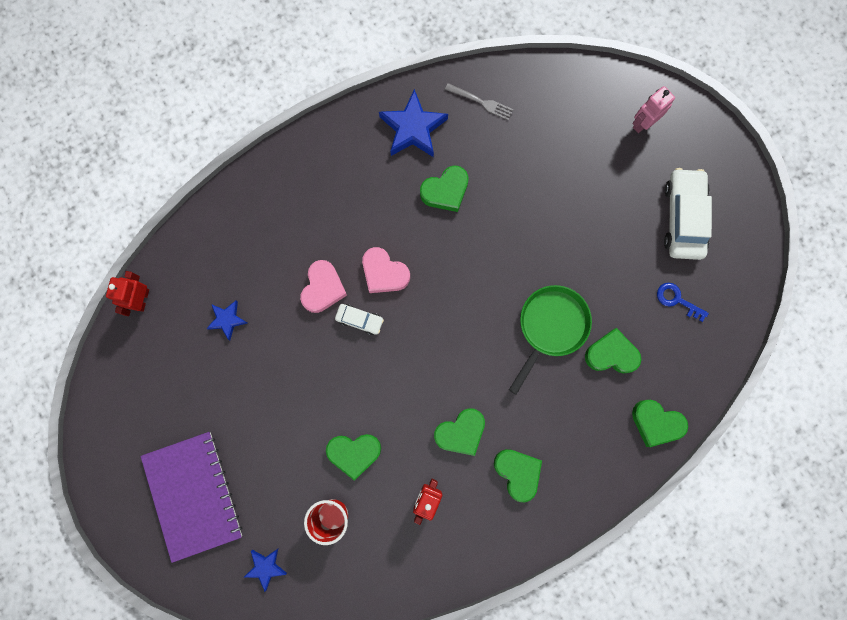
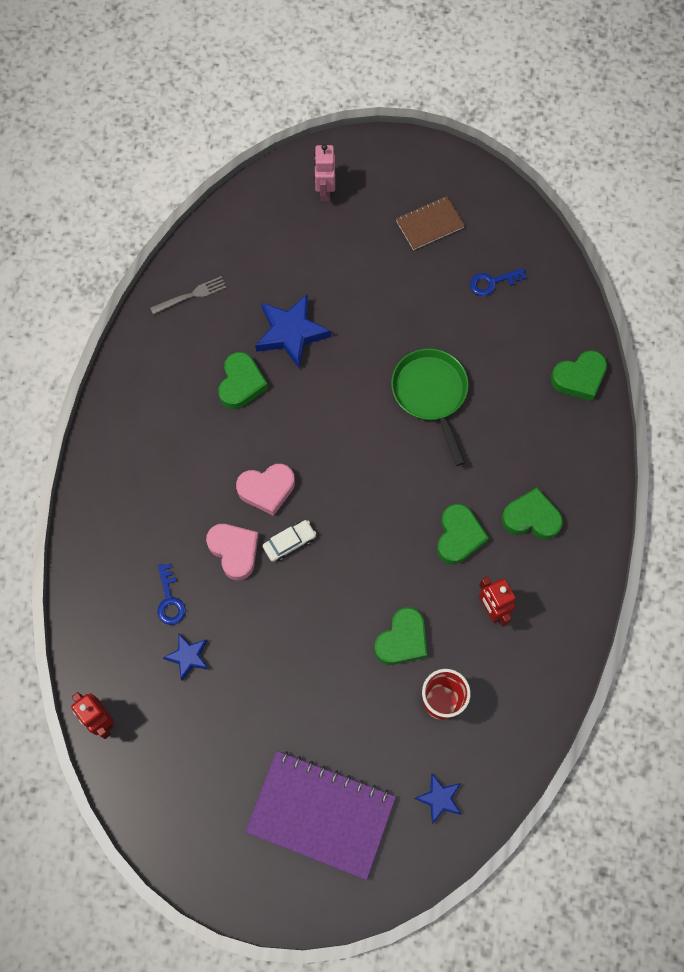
camera: 50 degrees left, 10 degrees down
(255, 275) = (170, 600): none -> blue key
(413, 128) = (163, 366): blue star -> blue star (291, 333)
(611, 354) = (494, 366): green heart -> none
(683, 218) = (429, 224): white car -> brown notebook

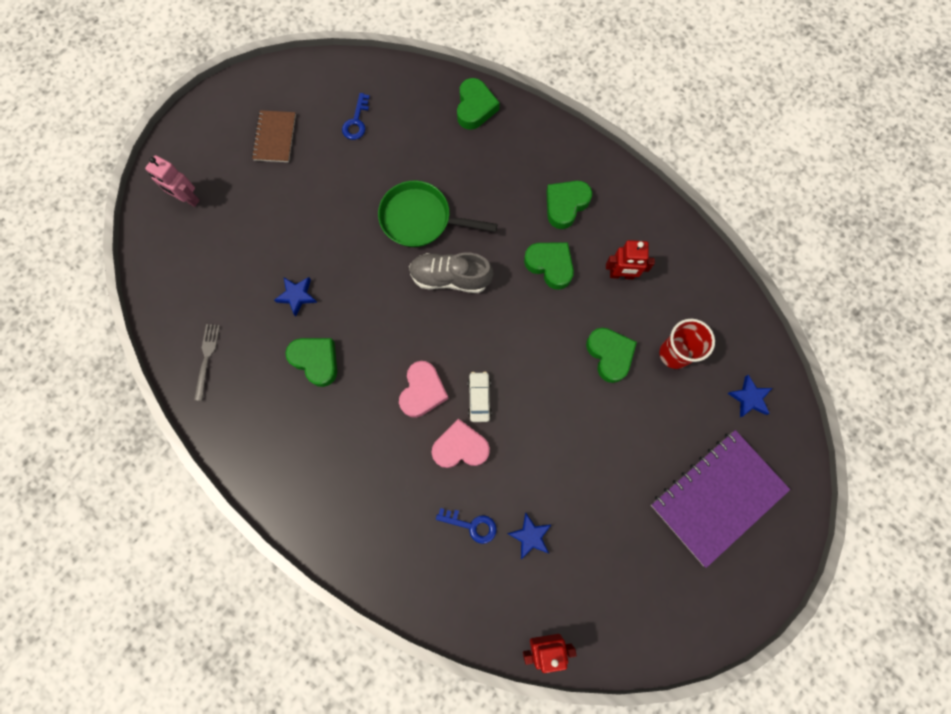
camera: 60 degrees left, 5 degrees up
(291, 333) = (297, 296): blue star -> blue star, size x0.56
(389, 453) = (450, 278): none -> grey shoe

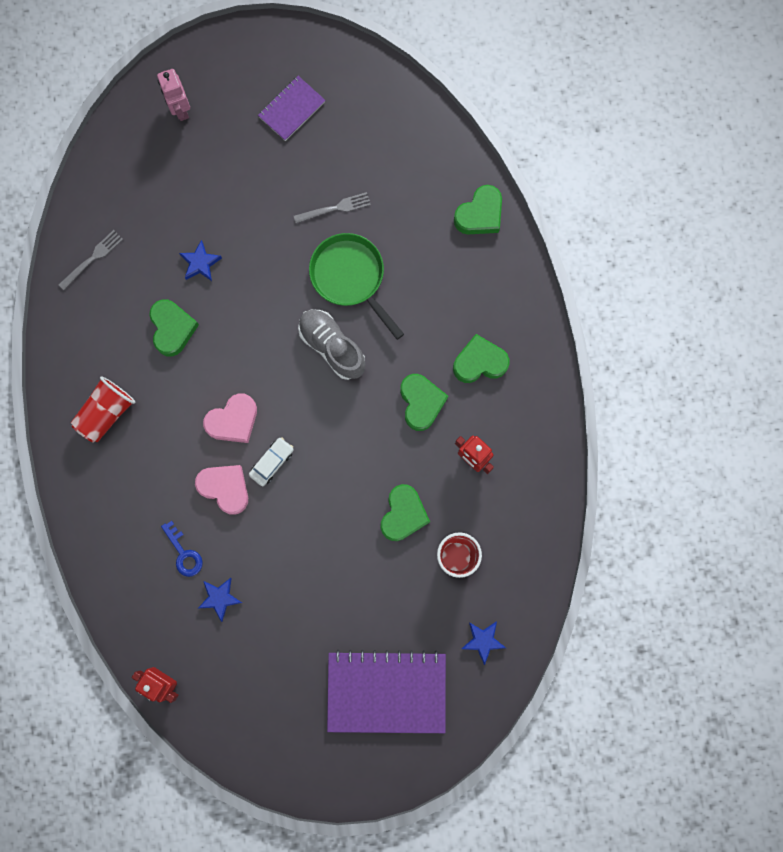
camera: 40 degrees right, 5 degrees up
(275, 137) = (291, 109): brown notebook -> purple notebook
(316, 467) = (106, 413): none -> red cup
(356, 121) = (370, 148): blue key -> none
(367, 180) = (335, 208): none -> grey fork

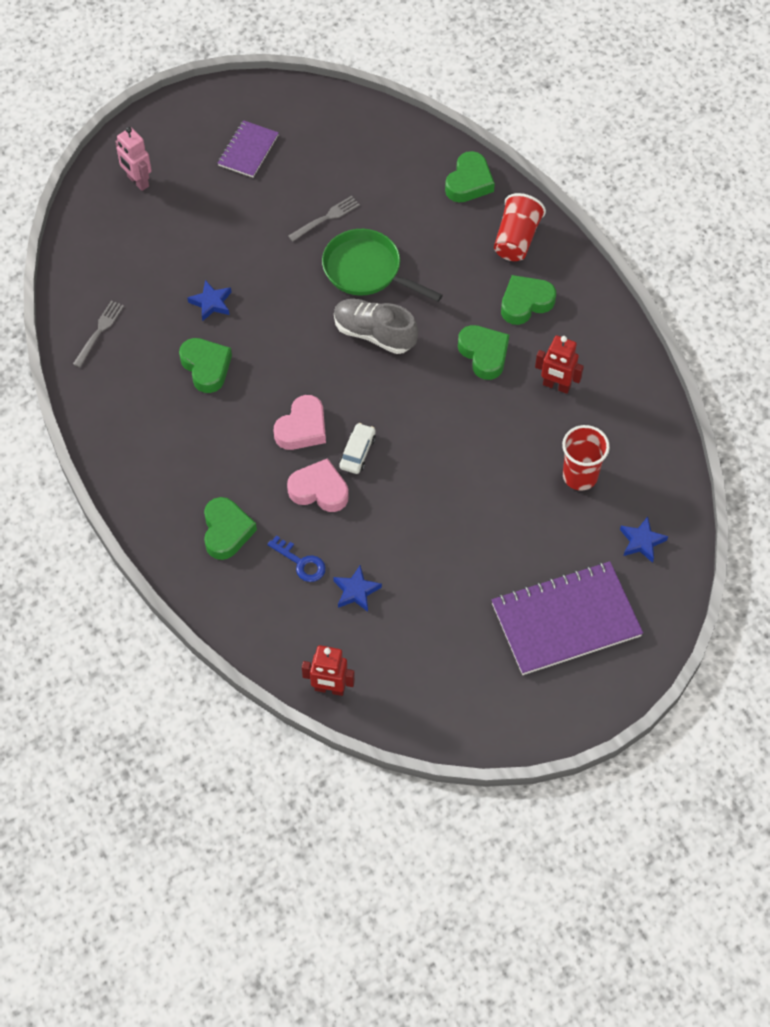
camera: 20 degrees left, 20 degrees down
(106, 413) = (168, 462): red cup -> red cup (516, 239)
(403, 514) = (510, 456): green heart -> green heart (226, 531)

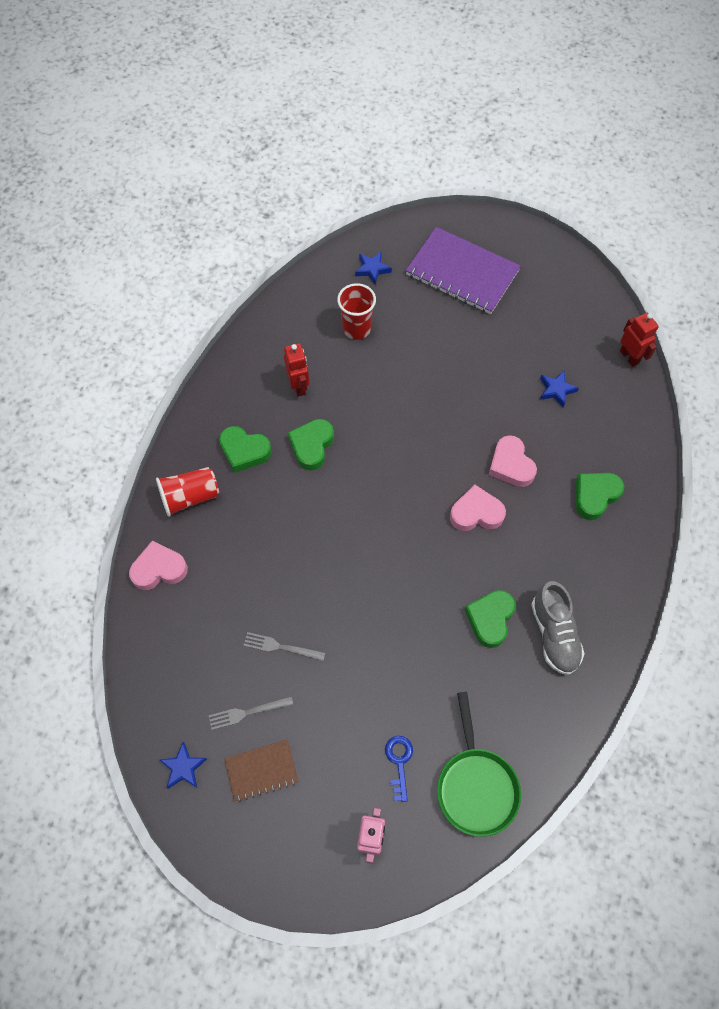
camera: 130 degrees left, 5 degrees up
(99, 331) = (534, 728): grey fork -> grey fork (247, 713)
(211, 303) = (433, 665): blue star -> blue star (183, 767)
(248, 150) = (261, 770): purple notebook -> brown notebook
(301, 562) = (570, 435): blue key -> blue key (399, 762)
(357, 452) = (461, 464): white car -> none
(366, 270) = (306, 577): green pan -> green pan (476, 786)
(374, 334) = (357, 528): grey shoe -> grey shoe (554, 634)
(469, 182) = (159, 569): green heart -> pink heart

